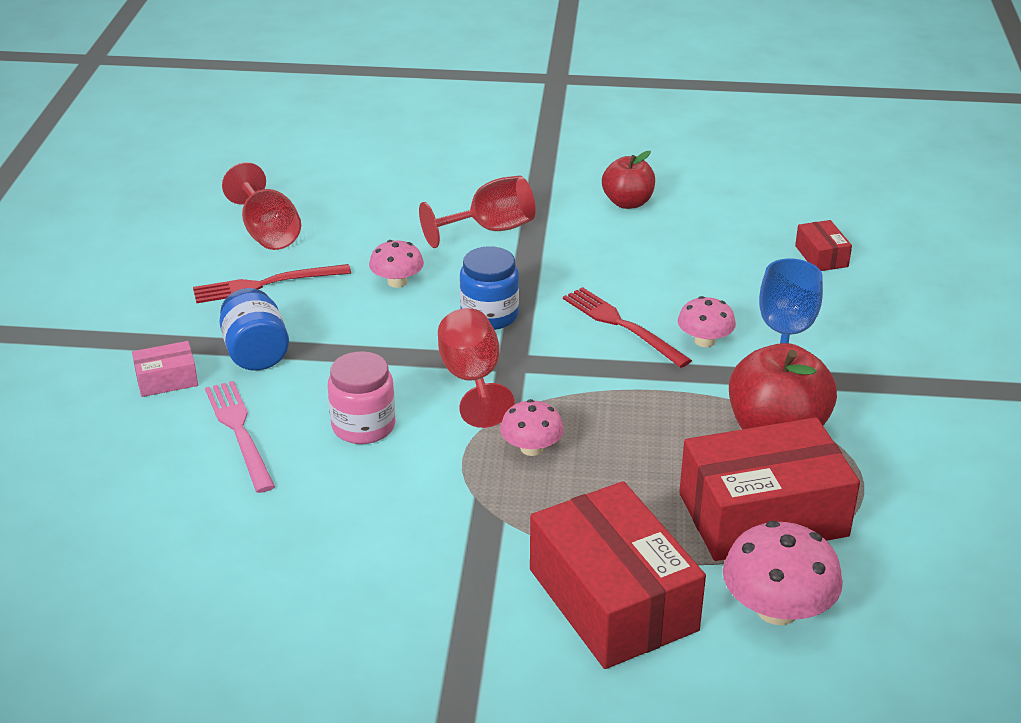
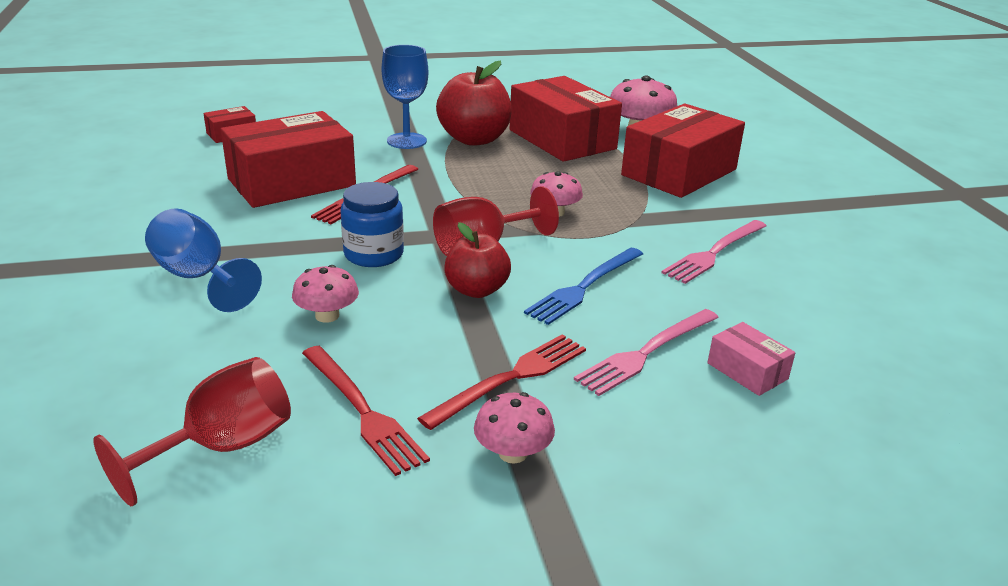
camera: 110 degrees left, 5 degrees down
(167, 380) = (601, 431): pink box -> pink box (747, 371)
(256, 353) = (511, 378): blue jar -> red fork
(363, 426) = (584, 287): pink jar -> blue fork
(380, 544) = (714, 253): none -> pink fork
(490, 229) = (198, 278): red goblet -> blue goblet
(627, 203) = (135, 212): red apple -> red apple (476, 290)
(672, 284) = (291, 182): none -> red box
(704, 341) = (374, 165): pink mushroom -> pink mushroom (513, 453)

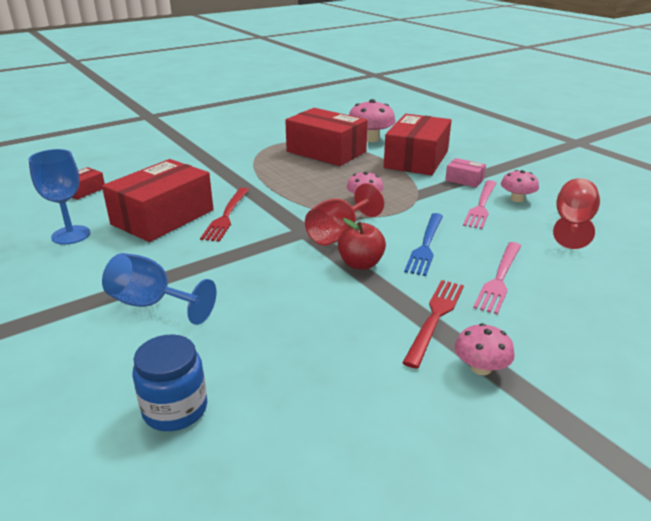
camera: 20 degrees left, 0 degrees up
(221, 448) = (283, 427): red goblet -> red goblet (572, 224)
(327, 316) = (274, 307): pink mushroom -> pink mushroom (517, 199)
(362, 411) = (359, 369): red fork -> none
(374, 254) = (269, 256): blue jar -> blue jar (175, 409)
(406, 141) = (222, 171): blue goblet -> blue goblet (71, 235)
(474, 139) = (268, 162): red apple -> none
(747, 371) = (564, 275): pink box -> pink box (464, 180)

